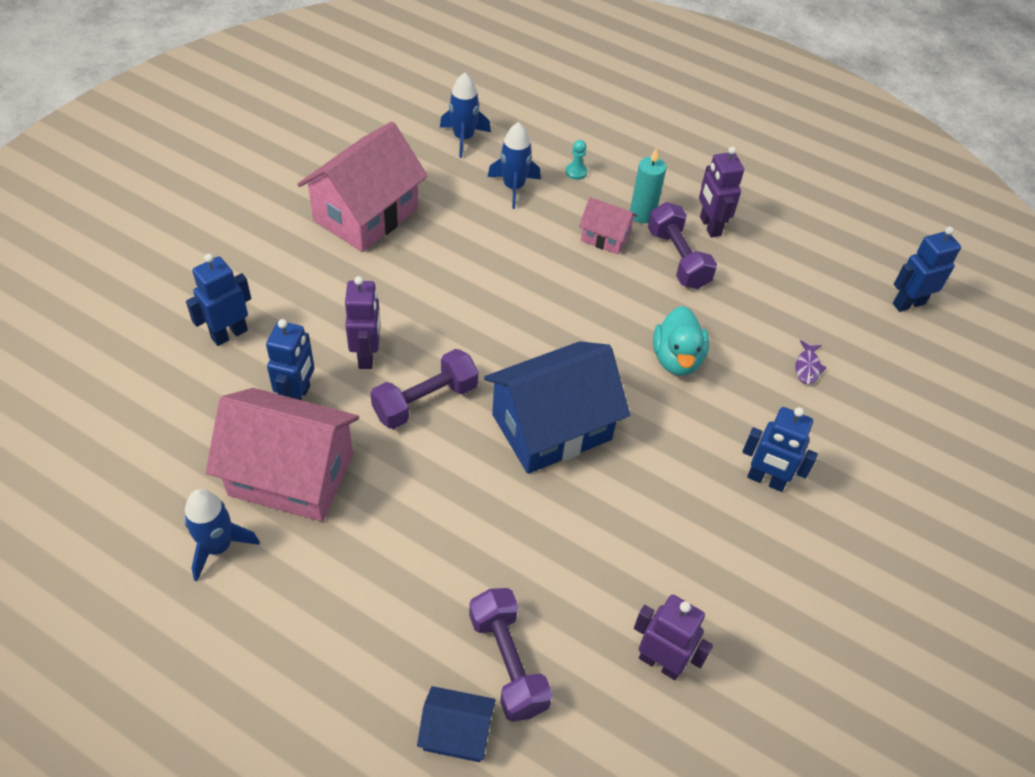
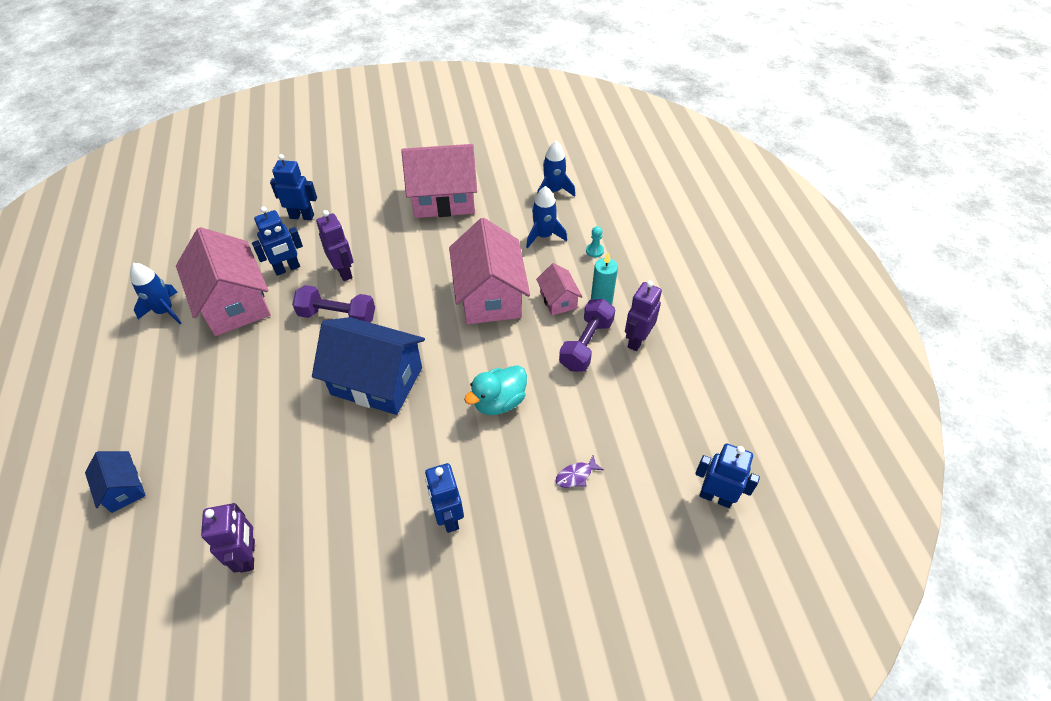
camera: 50 degrees right, 0 degrees up
(367, 355) = (344, 272): purple robot -> purple robot turned 75 degrees counterclockwise
(508, 662) = (188, 479): purple dumbbell -> none
(542, 275) = (490, 296): none -> pink house

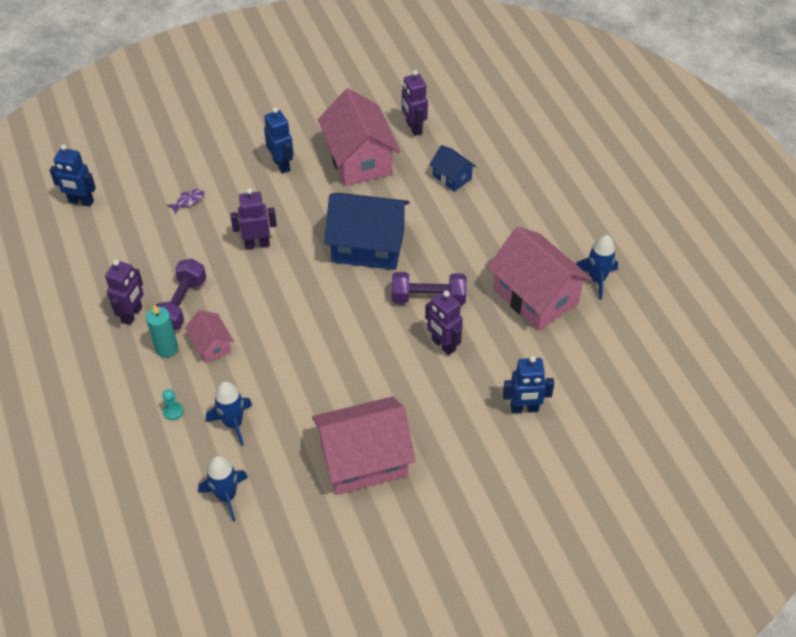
camera: 170 degrees right, 0 degrees up
(123, 488) = (526, 150): blue house -> blue house (452, 177)
(287, 269) = (504, 340): blue robot -> none
(490, 296) = (282, 340): pink house -> pink house (359, 159)
(499, 402) = (257, 244): turquoise duck -> purple robot

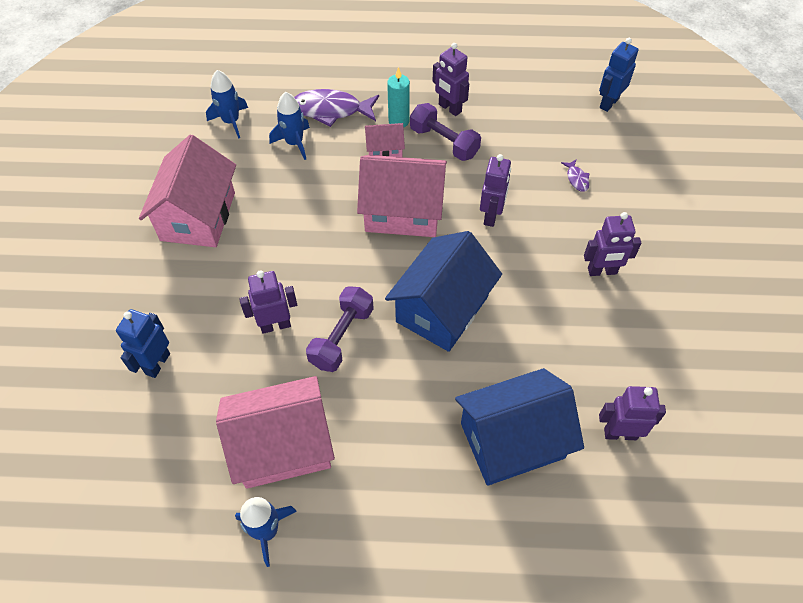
camera: 115 degrees right, 5 degrees up
(173, 411) = (331, 110): turquoise pawn -> purple fish
(281, 164) = (602, 271): blue robot -> purple robot
(359, 159) = (582, 350): pink house -> pink house (403, 212)
(452, 177) = (512, 440): blue house -> blue house, size x2.02

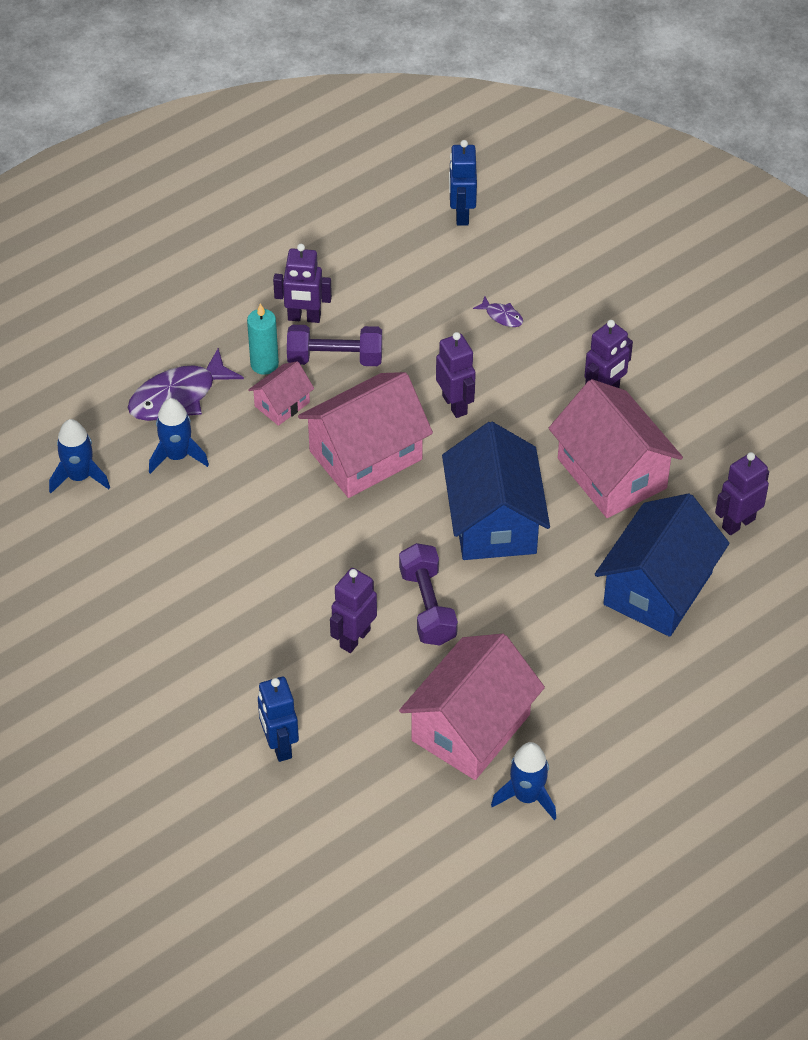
camera: 40 degrees left, 5 degrees down
(198, 216) = (159, 593): pink house -> pink house (612, 473)

